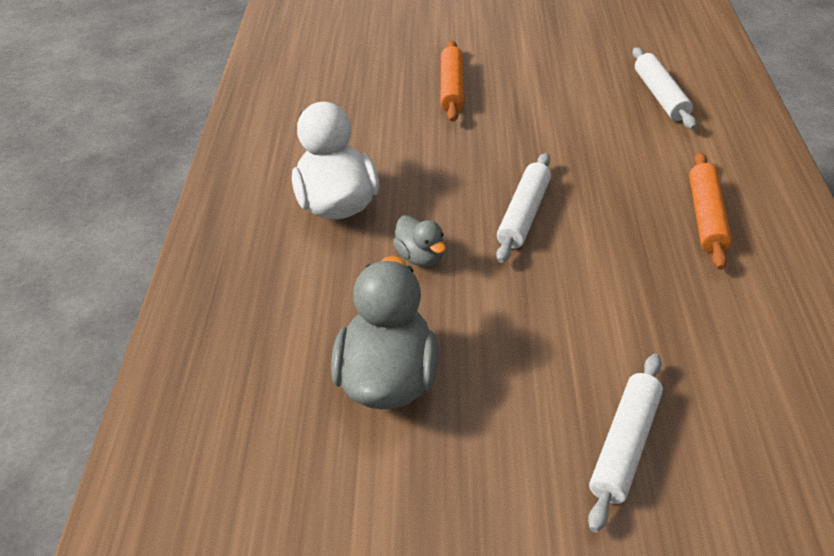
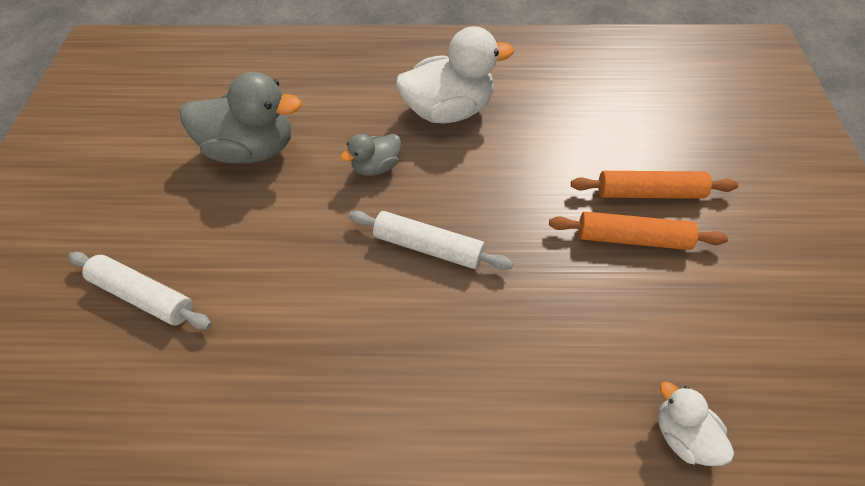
camera: 90 degrees right, 10 degrees up
(660, 96) = (682, 435): white rolling pin -> white duck
(705, 217) = (415, 435): orange rolling pin -> orange rolling pin (632, 238)

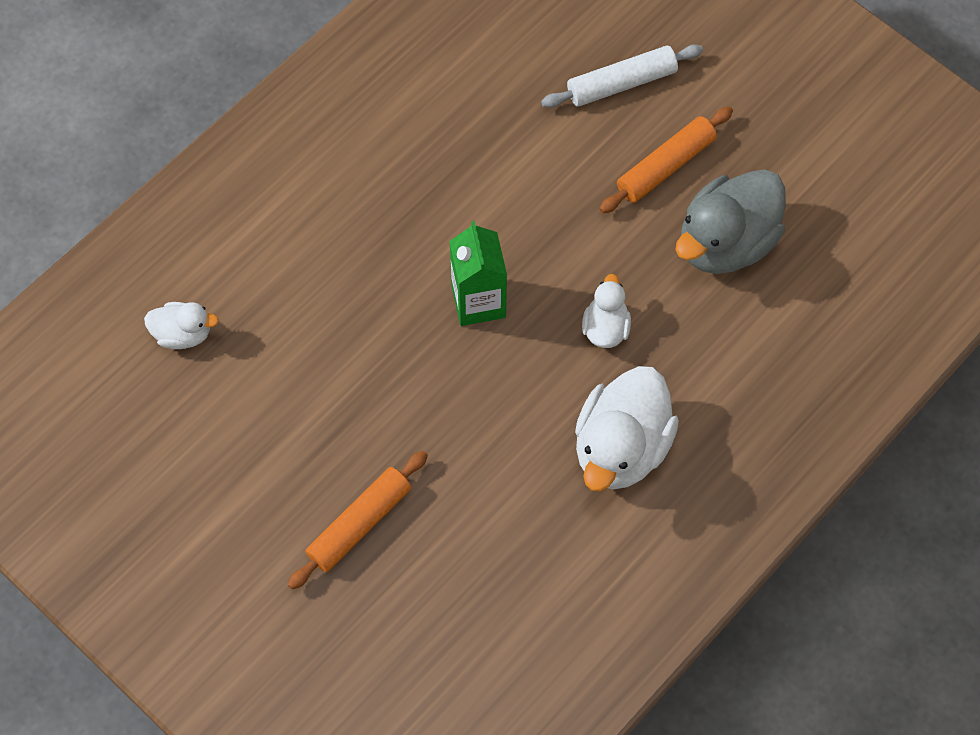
camera: 130 degrees right, 10 degrees up
(376, 167) = (605, 328): grey duck -> white duck
(428, 247) = (478, 301): white rolling pin -> green carton
(632, 238) = (335, 460): orange rolling pin -> orange rolling pin (666, 166)

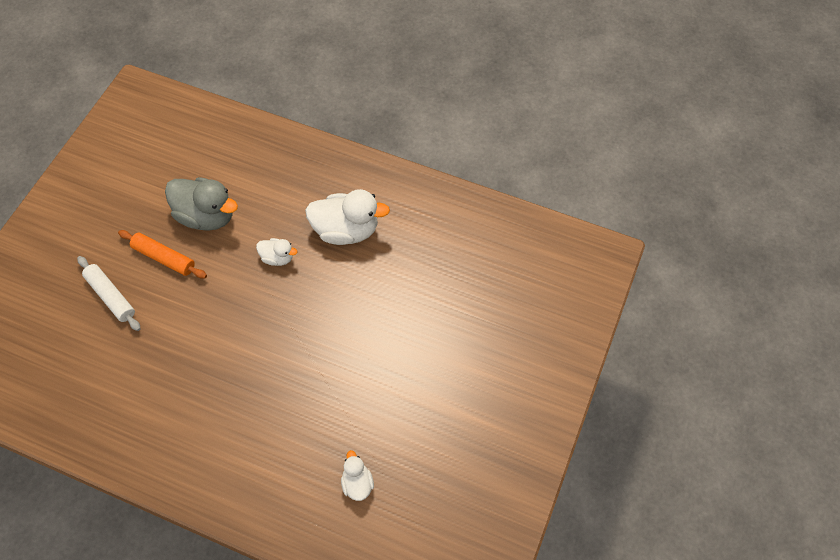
camera: 110 degrees left, 5 degrees down
(360, 524) = (438, 340): orange rolling pin -> none
(478, 301) = (281, 326): green carton -> none
(605, 328) = (277, 258): white duck -> white duck turned 150 degrees counterclockwise

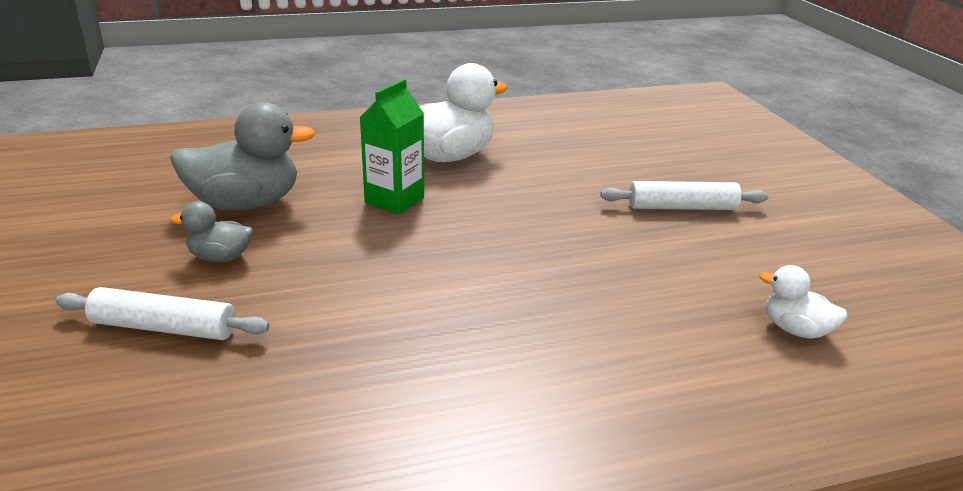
camera: 40 degrees left, 30 degrees down
(164, 258) = (220, 257): orange rolling pin -> grey duck
(277, 258) = (394, 200): white duck -> green carton
(420, 363) = (682, 207): none -> white rolling pin

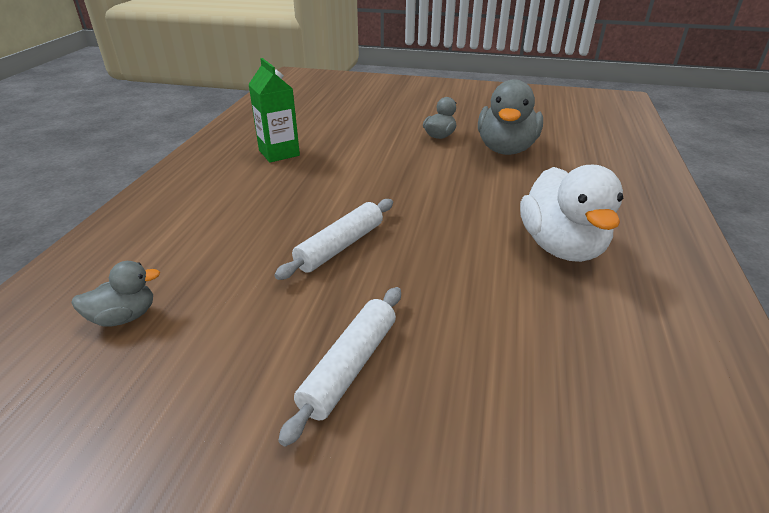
camera: 120 degrees right, 5 degrees up
(164, 328) = (383, 120): white rolling pin -> white rolling pin (340, 246)
(394, 200) = (480, 198): green carton -> green carton (279, 153)
(795, 330) = (124, 317): white duck -> grey duck

